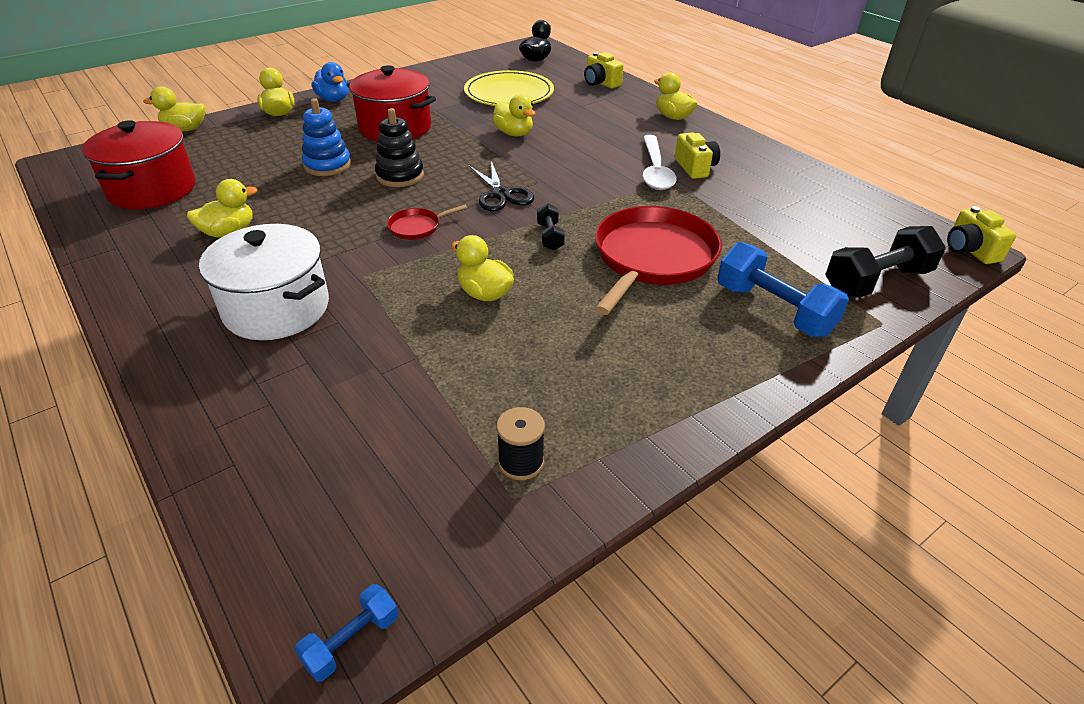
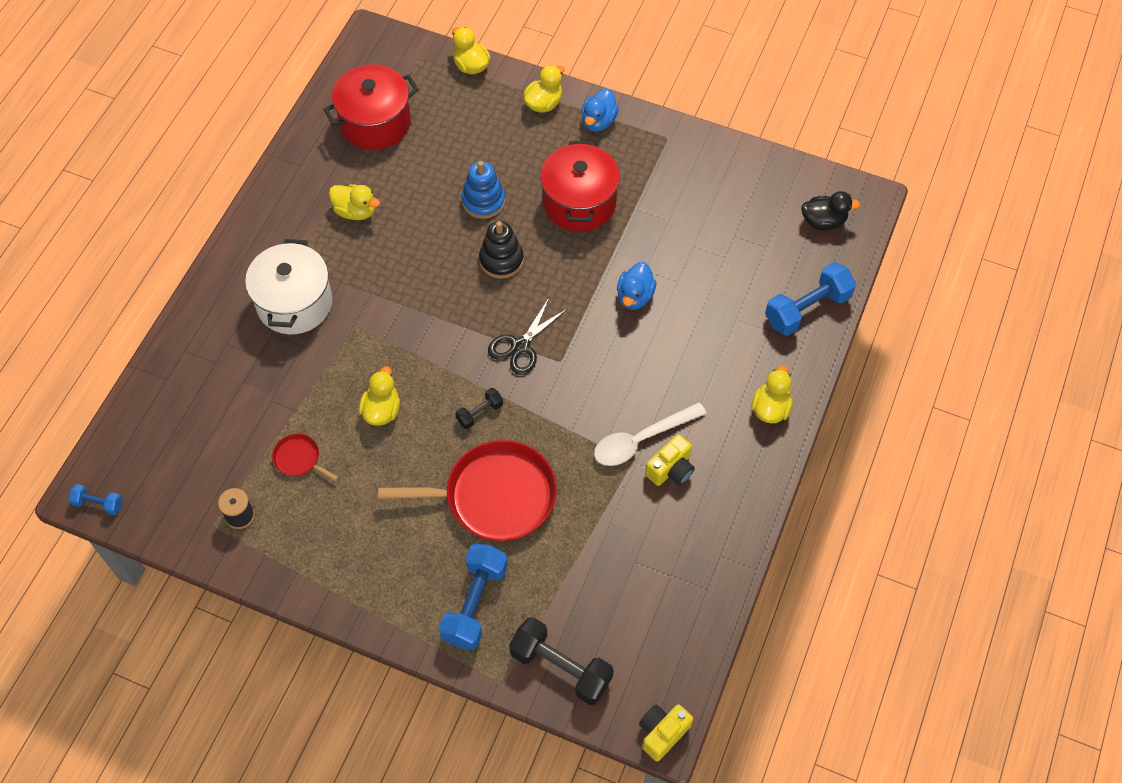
camera: 60 degrees right, 20 degrees up
(417, 227) = (436, 319): red pan -> red pan (299, 459)
(509, 93) = (718, 245): yellow plate -> none
(514, 133) = (635, 296): yellow duck -> blue duck
(601, 83) = (807, 309): yellow camera -> blue dumbbell

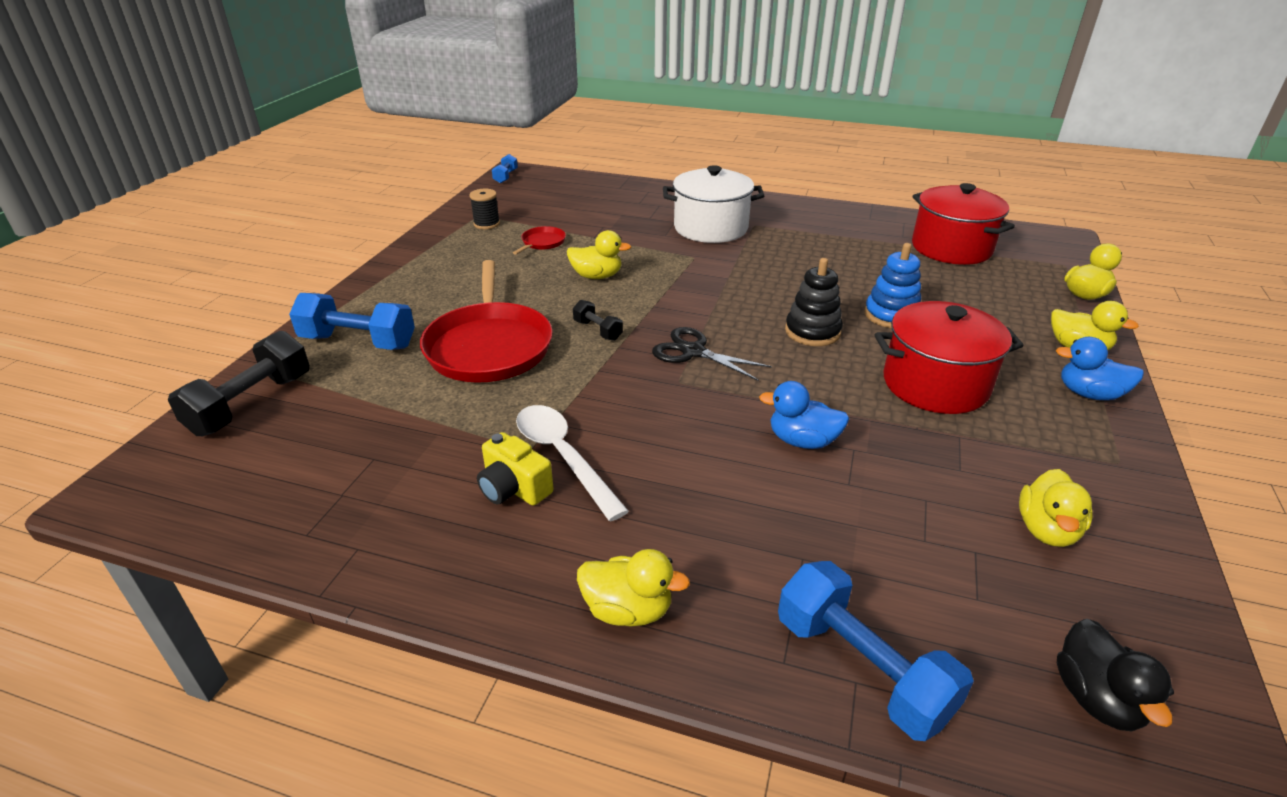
camera: 85 degrees right, 25 degrees down
(355, 211) = (831, 247): yellow duck -> yellow duck (1046, 530)
(662, 733) = (110, 494): yellow camera -> none

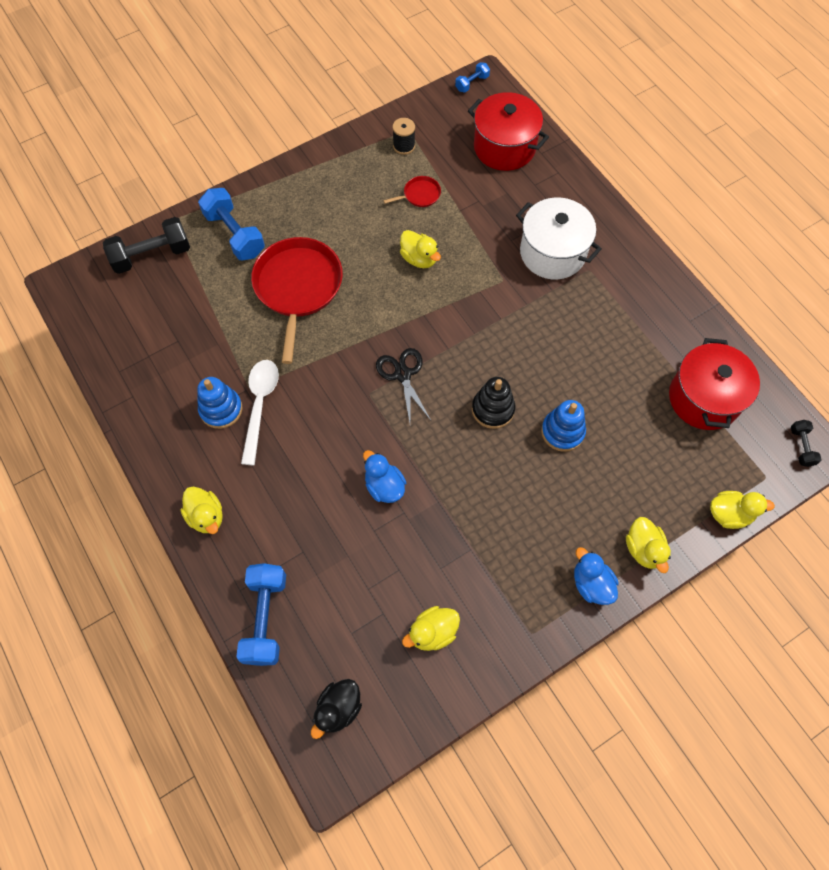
camera: 40 degrees right, 30 degrees up
(489, 346) = (298, 287): red pan -> red pan turned 150 degrees clockwise
(514, 488) = (221, 409): yellow camera -> blue stacking toy
(597, 330) = (368, 315): black dumbbell -> black dumbbell (801, 447)
(935, 384) = (509, 506): red pot -> red pot (504, 147)

